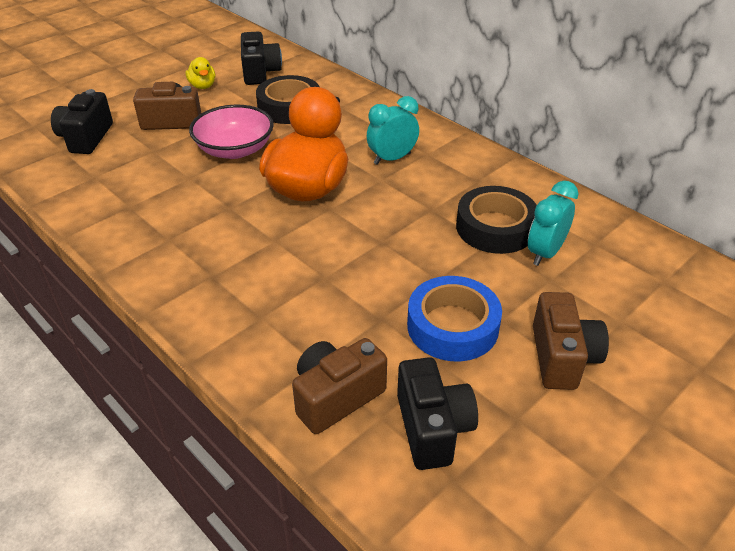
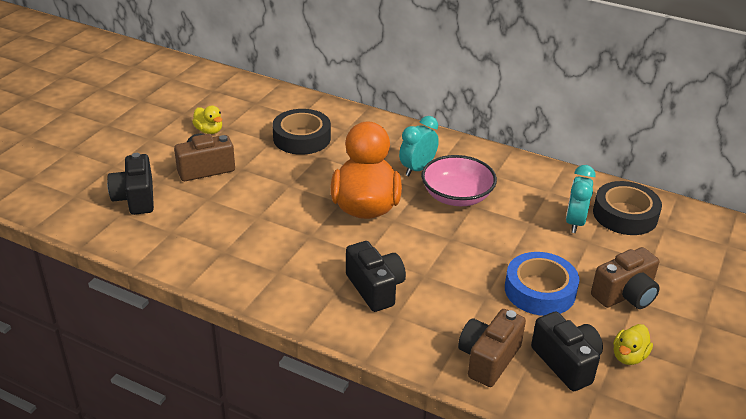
camera: 20 degrees left, 5 degrees down
(235, 149) = (280, 185): pink bowl -> pink bowl (457, 196)
(260, 72) = (253, 109): black camera -> black camera (375, 288)
(495, 227) = (529, 210): black tape -> black tape (625, 215)
(522, 441) = (628, 356): none -> yellow duck
(562, 357) = (625, 295): brown camera -> brown camera turned 75 degrees clockwise

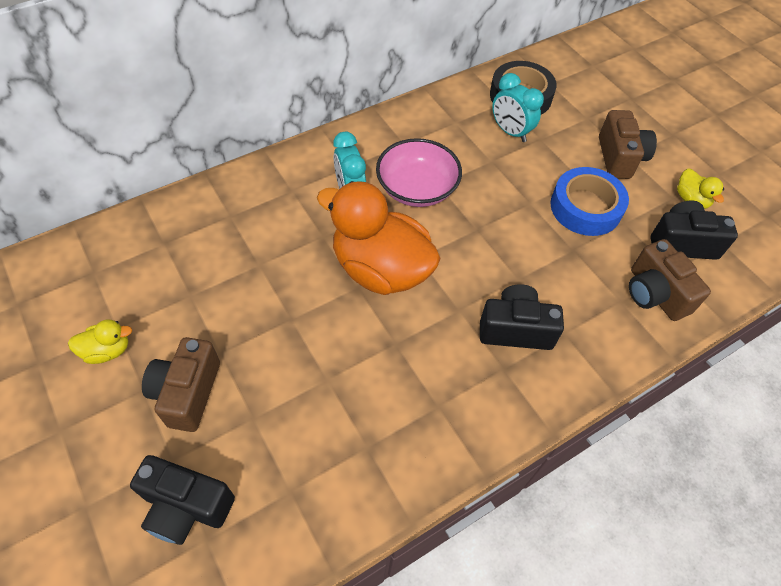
camera: 60 degrees left, 20 degrees up
(302, 138) = (210, 262): black tape -> none

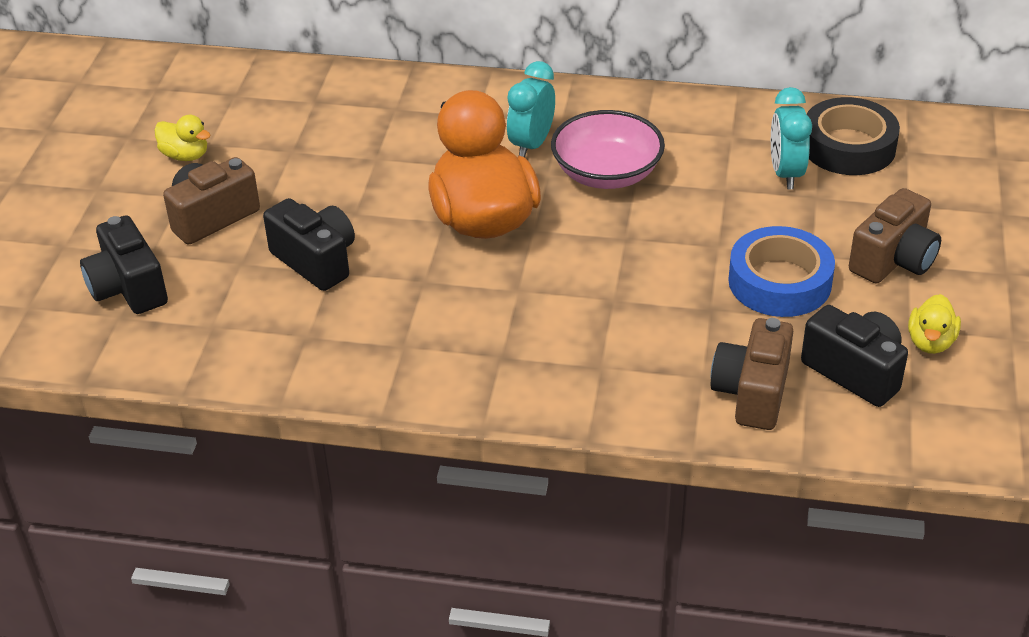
camera: 45 degrees right, 15 degrees down
(515, 329) = (554, 335): black camera -> black camera (316, 261)

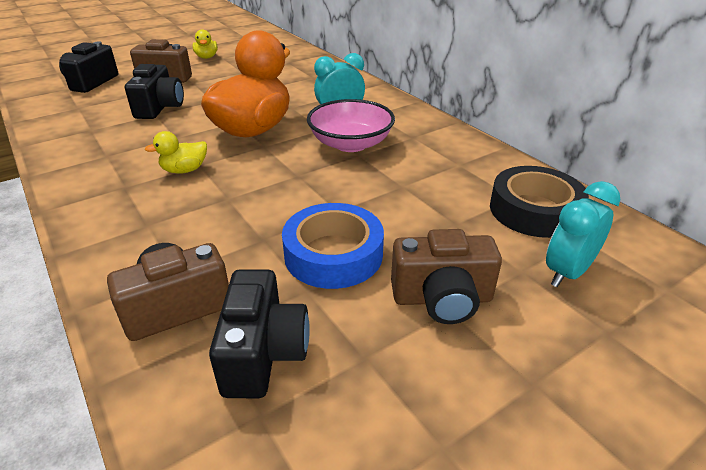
camera: 45 degrees right, 5 degrees down
(786, 174) = (458, 200): turquoise clock -> turquoise clock (567, 272)
(930, 342) = (361, 383): yellow duck -> yellow duck (184, 170)

